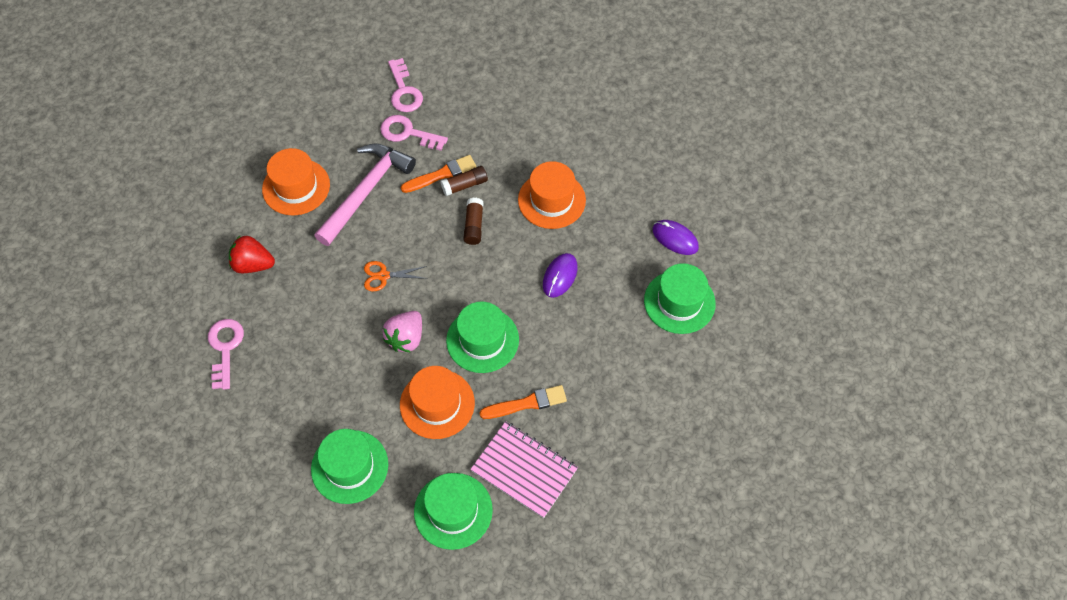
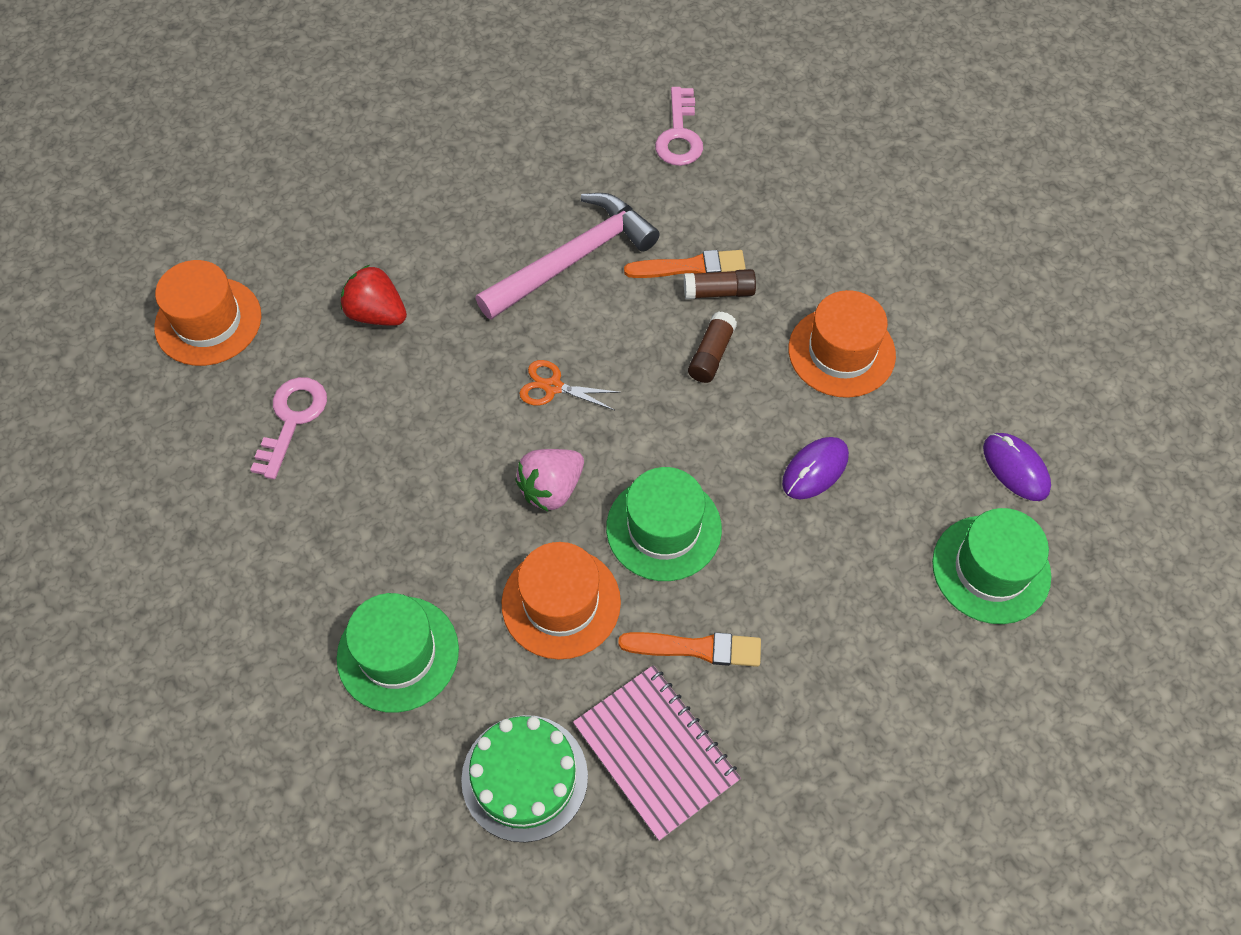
camera: 20 degrees right, 0 degrees up
(296, 187) = (478, 224): orange hat -> orange hat (208, 321)
(408, 133) = (663, 194): pink key -> none
(453, 511) = (524, 777): green hat -> green cake

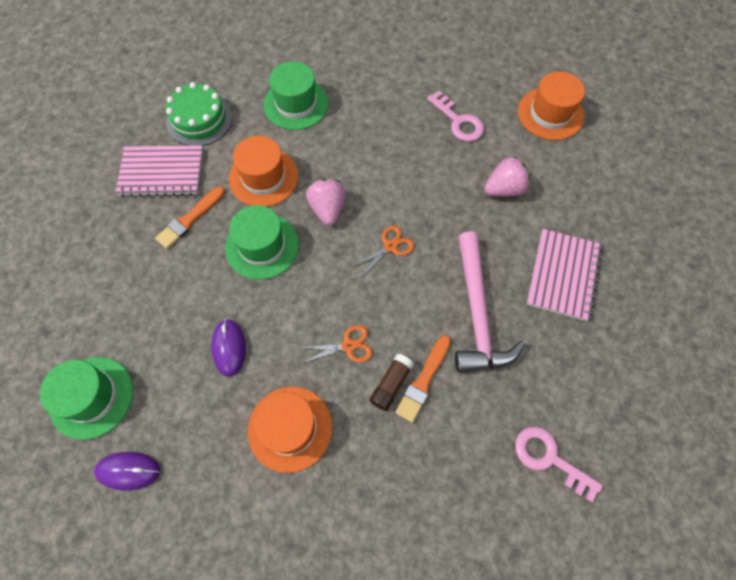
camera: 125 degrees right, 5 degrees up
(377, 314) = (504, 189): red strawberry -> pink strawberry
(462, 206) = (563, 275): none -> pink notebook
(711, 354) = (348, 346): brown glue stick -> orange scissors

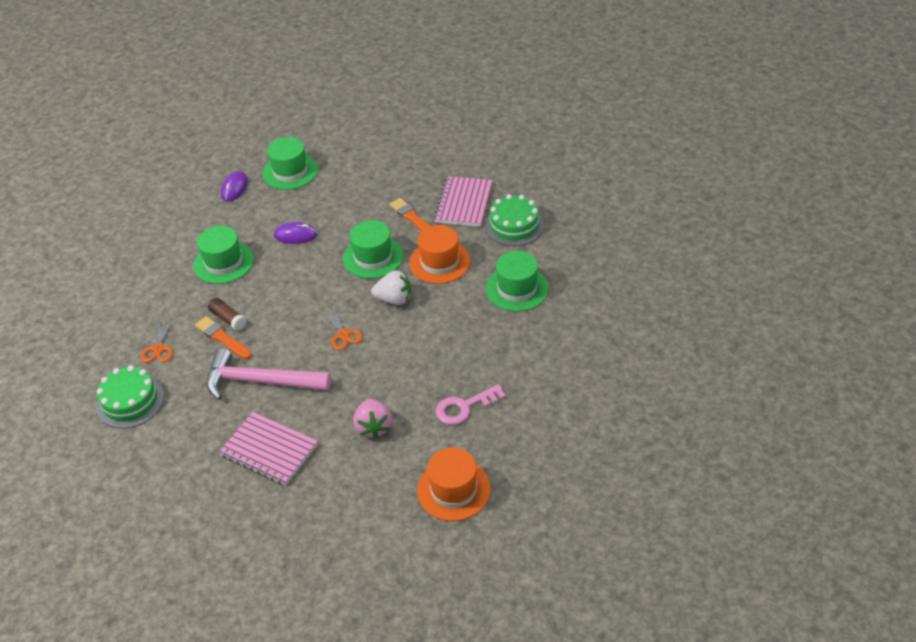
camera: 105 degrees right, 20 degrees down
(290, 428) = (223, 262): orange hat -> green hat
(328, 209) = (394, 299): pink strawberry -> white strawberry
(348, 346) = (268, 299): orange scissors -> orange scissors (158, 349)
(549, 458) = (130, 401): pink key -> green cake

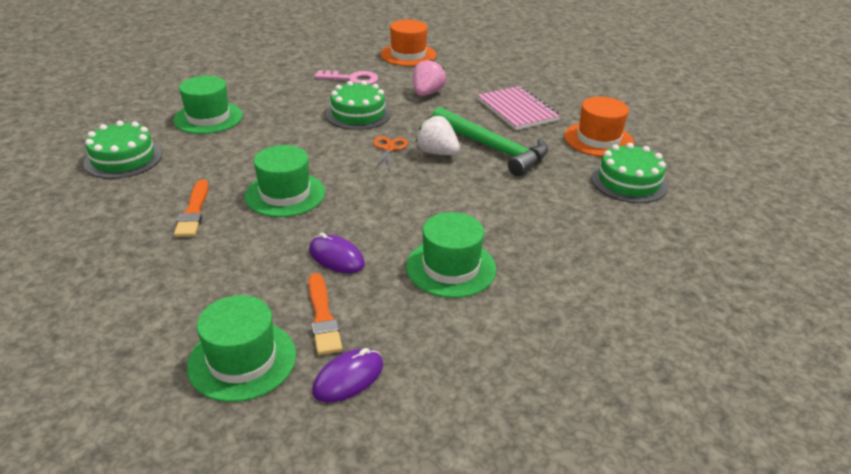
camera: 150 degrees left, 10 degrees down
(158, 349) = (581, 211): orange scissors -> none
(222, 338) = (506, 193): orange brush -> orange brush (323, 317)
(228, 319) = (488, 206): brown glue stick -> none
(260, 381) = (492, 148): pink hammer -> green hammer
(394, 299) = (313, 153): white strawberry -> white strawberry (437, 153)
(407, 360) = (358, 114): none -> green cake
(439, 262) = (233, 162): orange hat -> orange hat (598, 139)
(463, 203) = (124, 200): pink notebook -> none

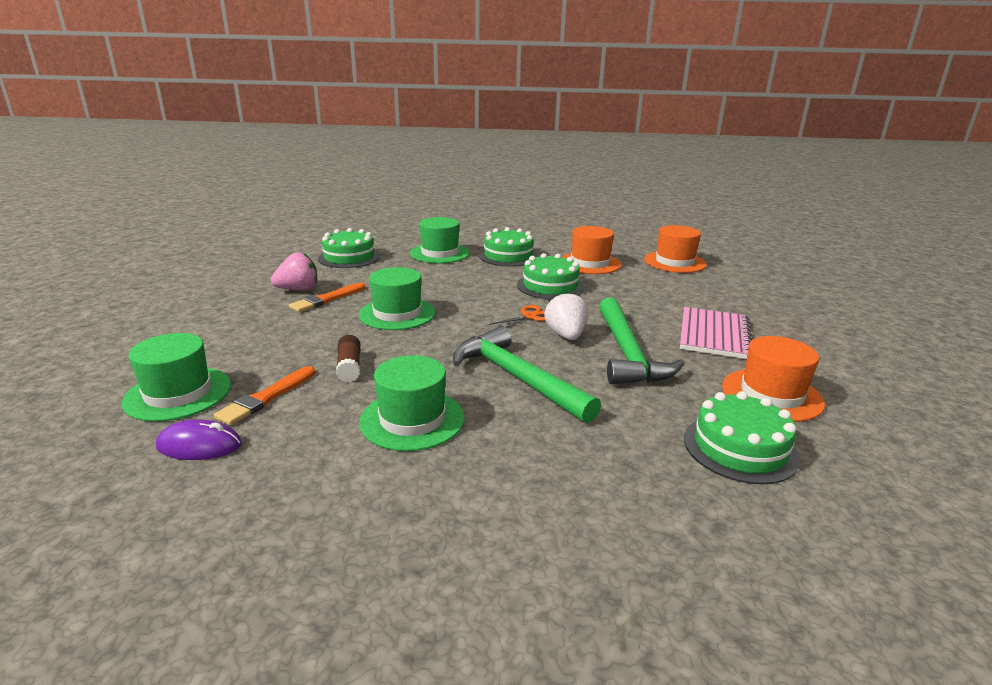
camera: 45 degrees right, 10 degrees down
(275, 97) = (508, 256): none -> green cake
(336, 257) = (349, 367): purple mouse -> brown glue stick
(352, 79) = (590, 263): pink key -> orange hat
(427, 93) = (640, 292): pink strawberry -> pink strawberry (298, 289)
(460, 201) = (517, 378): none -> green hammer

